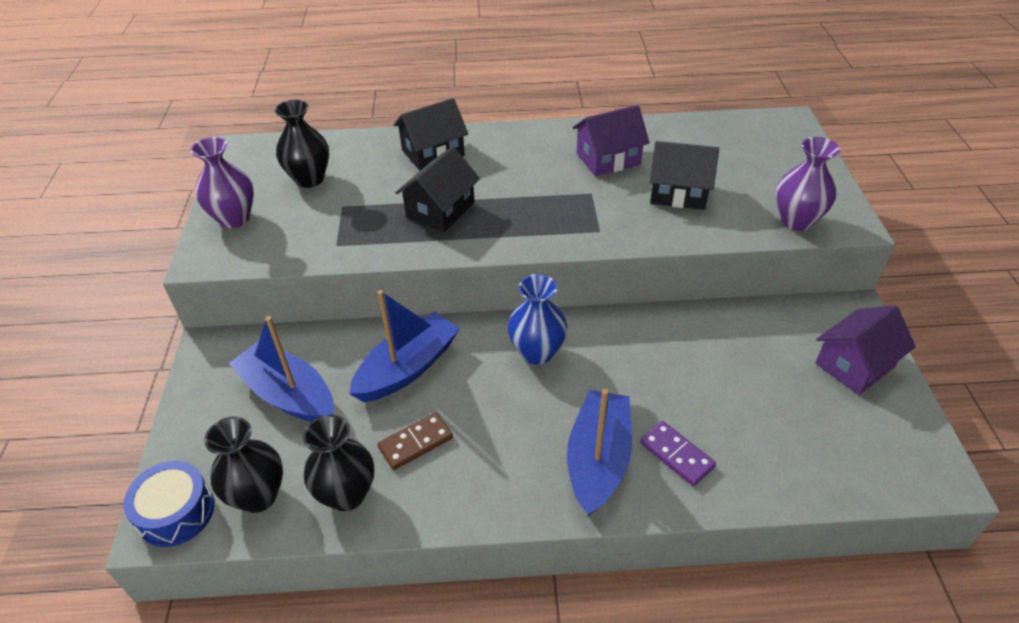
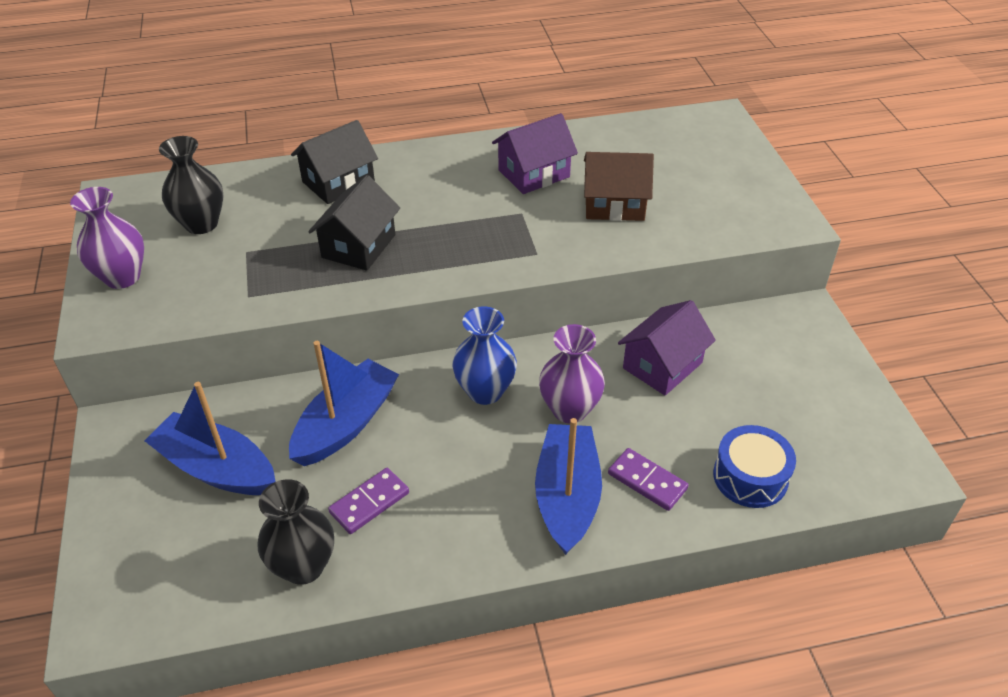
camera: 10 degrees left, 0 degrees up
(176, 512) = (114, 611): blue drum -> blue drum (750, 477)
(258, 496) = (204, 581): black vase -> none
(416, 443) = (369, 503): brown domino -> purple domino
(678, 193) = (614, 205): black house -> brown house
(796, 221) = (740, 224): purple vase -> purple vase (569, 410)
(854, 365) = (814, 368): purple house -> purple house (662, 365)

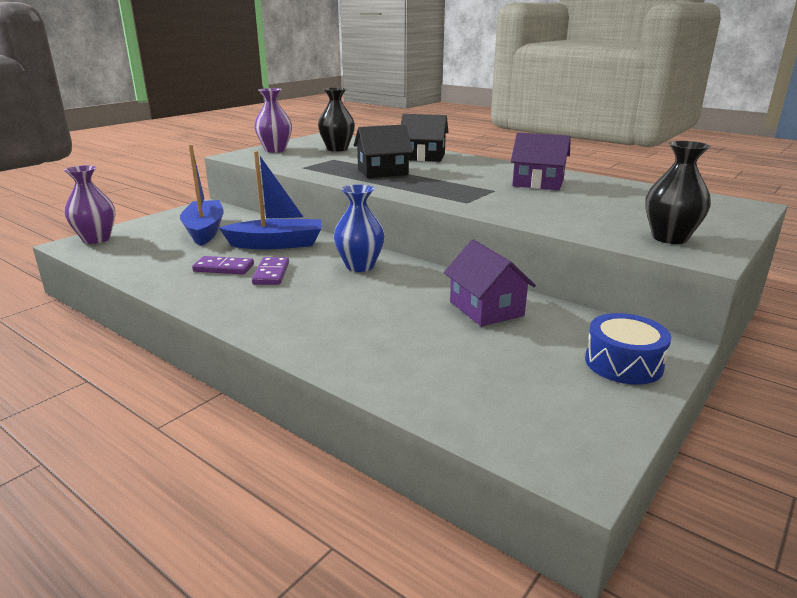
camera: 50 degrees right, 20 degrees down
(303, 566) = (156, 269): black vase -> black vase (669, 238)
(567, 496) = (305, 318): blue boat -> none
(569, 410) = (386, 293): purple vase -> purple vase (96, 239)
(614, 205) = (564, 206): brown house -> none
(647, 481) = (360, 341): purple domino -> purple domino (271, 273)
(662, 365) = (486, 309): purple house -> purple house turned 60 degrees clockwise
(750, 477) = (430, 382): blue drum -> blue drum (623, 363)

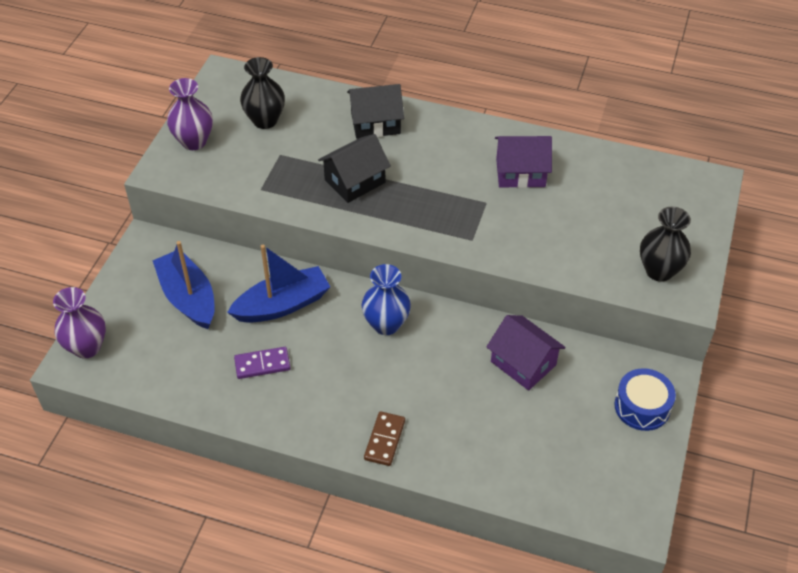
camera: 20 degrees left, 25 degrees up
(271, 273) = (313, 361): purple domino -> none
(291, 329) = (384, 440): none -> brown domino

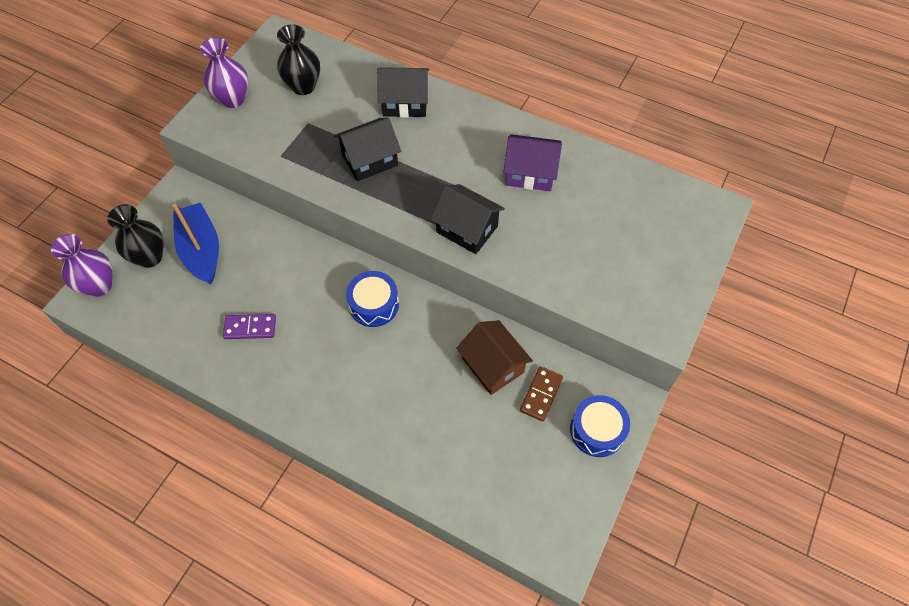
camera: 10 degrees right, 10 degrees up
(282, 305) = (284, 270): blue boat -> none
(384, 440) = (342, 424): brown domino -> brown domino (541, 394)
(386, 324) = (374, 305): blue vase -> blue drum
(472, 232) = (467, 229): none -> black house
(523, 363) = (493, 365): purple house -> brown house
(659, 271) = (641, 298): black vase -> black vase (150, 257)

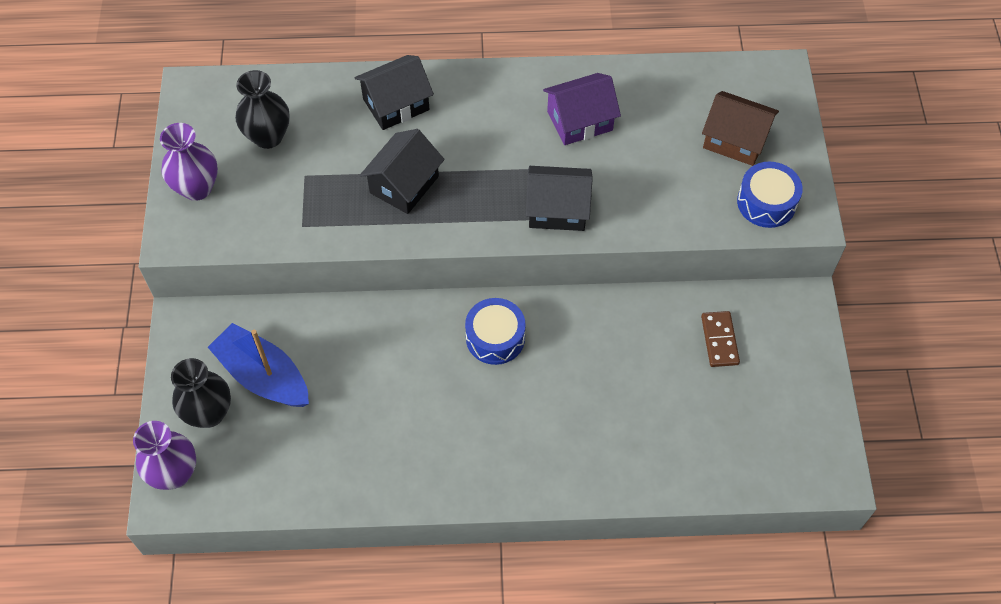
camera: 30 degrees left, 0 degrees up
(250, 328) = (382, 429): purple domino -> none
(493, 365) = (656, 336): brown house -> brown house (735, 140)
(597, 430) = (792, 346): blue drum -> blue drum (766, 202)

